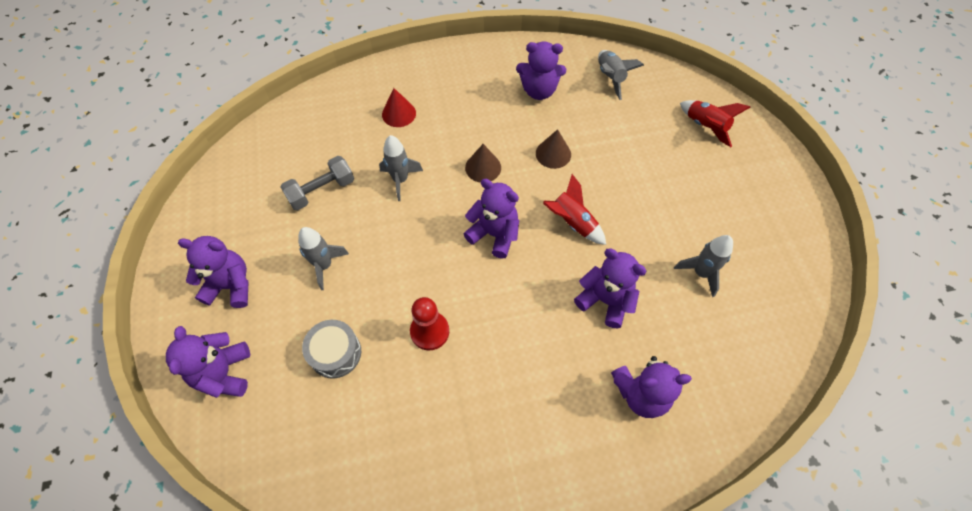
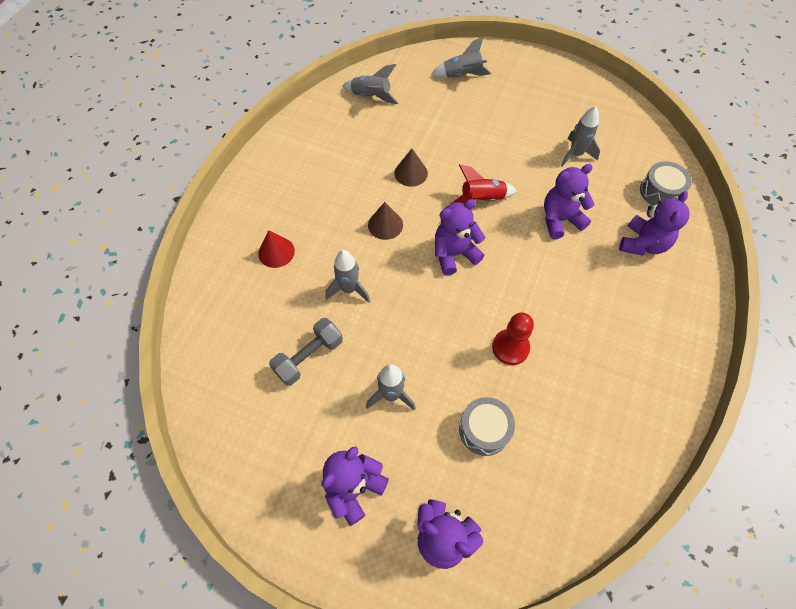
camera: 55 degrees left, 0 degrees up
(321, 191) = (309, 357): grey dumbbell -> grey dumbbell turned 45 degrees clockwise
(539, 91) = (342, 145): purple teddy bear -> none
(705, 127) = (462, 75): red rocket -> grey rocket
(727, 379) = (660, 192): none -> grey drum

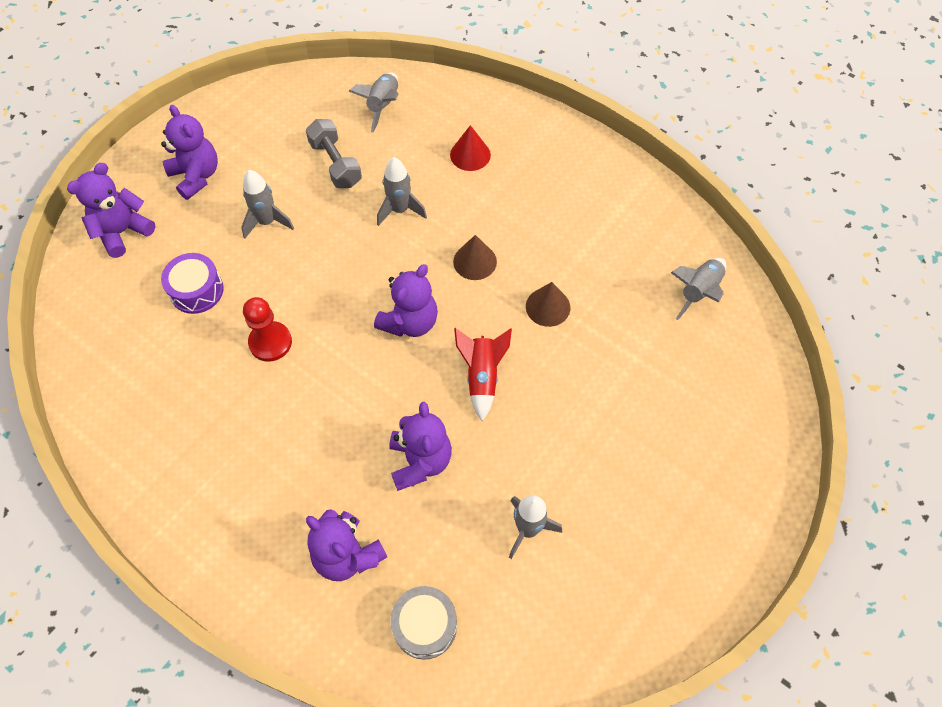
camera: 105 degrees right, 0 degrees up
(454, 254) = (410, 322): purple teddy bear -> purple teddy bear turned 45 degrees clockwise
(462, 75) = (726, 422): grey rocket -> grey rocket (383, 106)
(484, 430) = (196, 290): grey drum -> purple drum

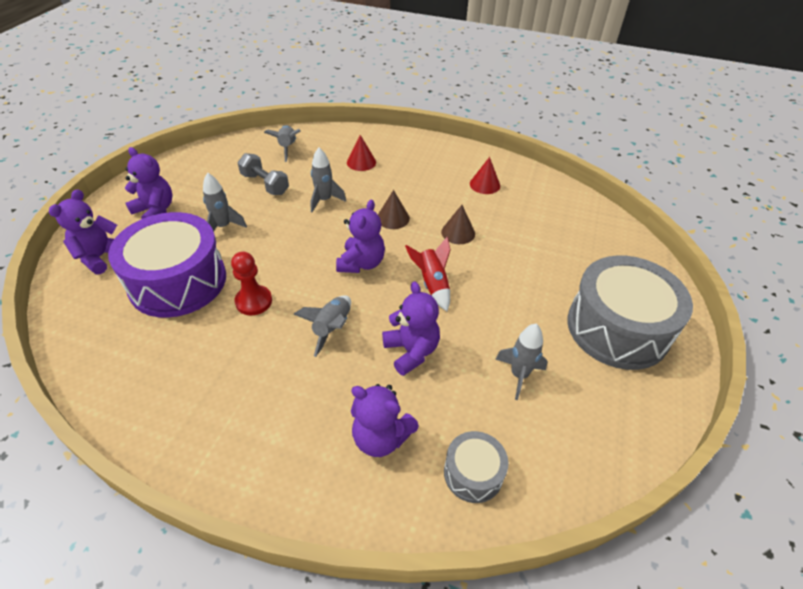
camera: 20 degrees left, 15 degrees down
(196, 290) = (178, 281): purple drum -> purple drum, size x2.09
(620, 235) = (484, 184): none -> red cone
(679, 505) = (617, 328): none -> grey drum
(698, 291) = (553, 203): grey rocket -> grey rocket (332, 328)

